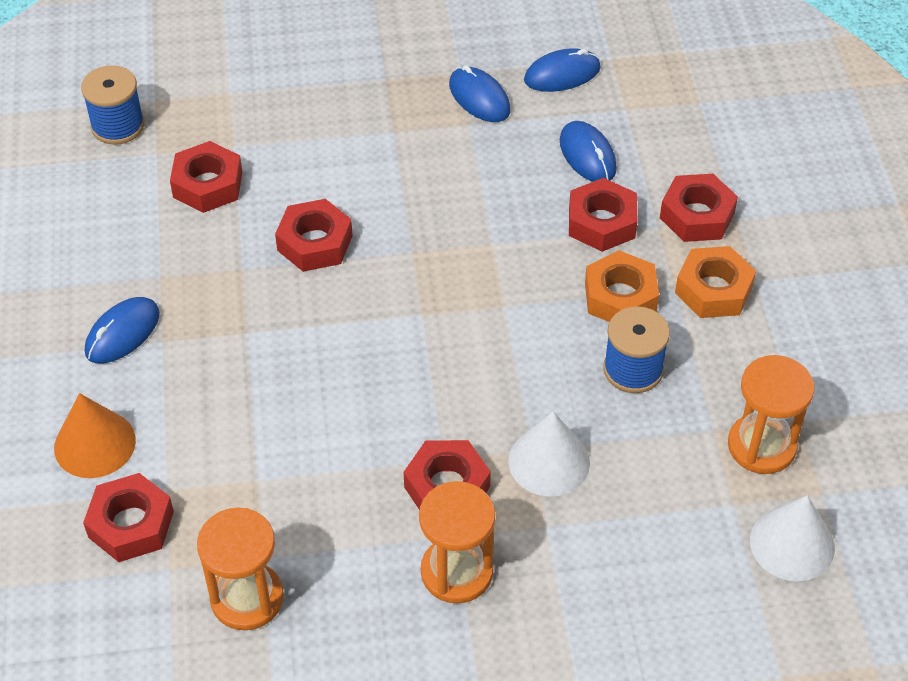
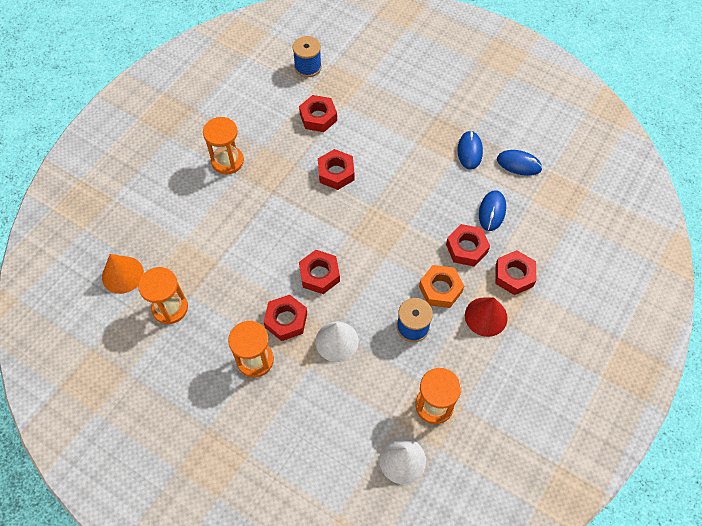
camera: 40 degrees right, 10 degrees up
(95, 444) = (176, 201): orange cone -> orange cone (122, 274)
(122, 333) = (227, 161): blue mouse -> orange hourglass
(131, 524) = (158, 245): red nut -> red nut (319, 274)
(713, 290) = (486, 316): orange nut -> red cone

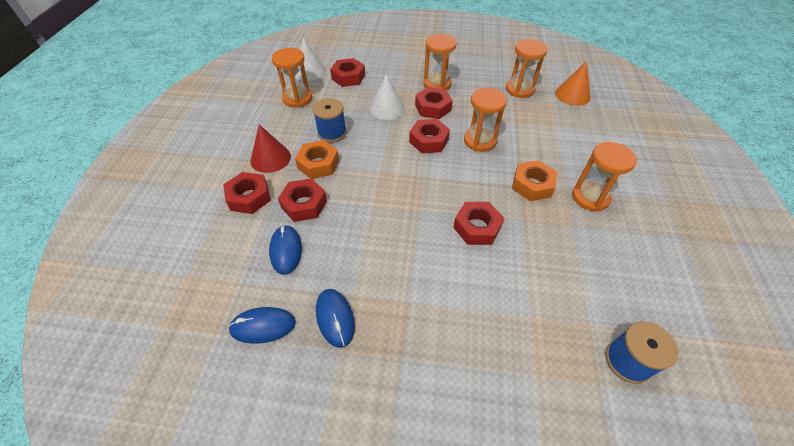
camera: 155 degrees right, 10 degrees down
(263, 189) = (532, 185): none -> orange nut
(271, 254) = (479, 141): none -> orange hourglass
(318, 117) = (548, 286): red nut -> red nut (348, 77)

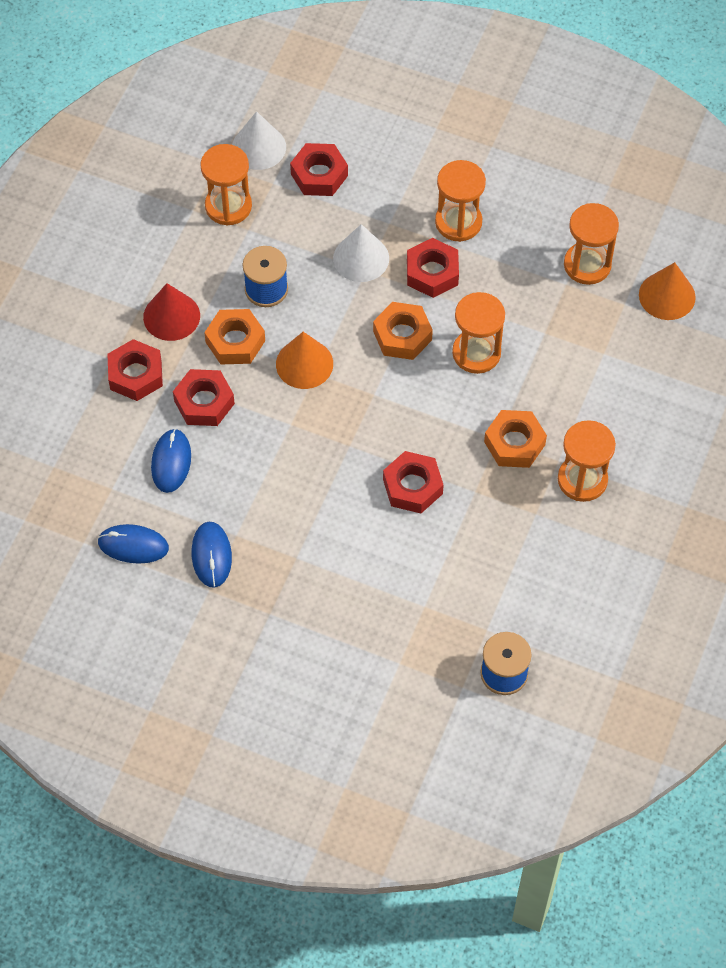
camera: 15 degrees right, 10 degrees up
(370, 167) = (304, 364): none -> orange cone
(429, 141) = (402, 335): red nut -> orange nut

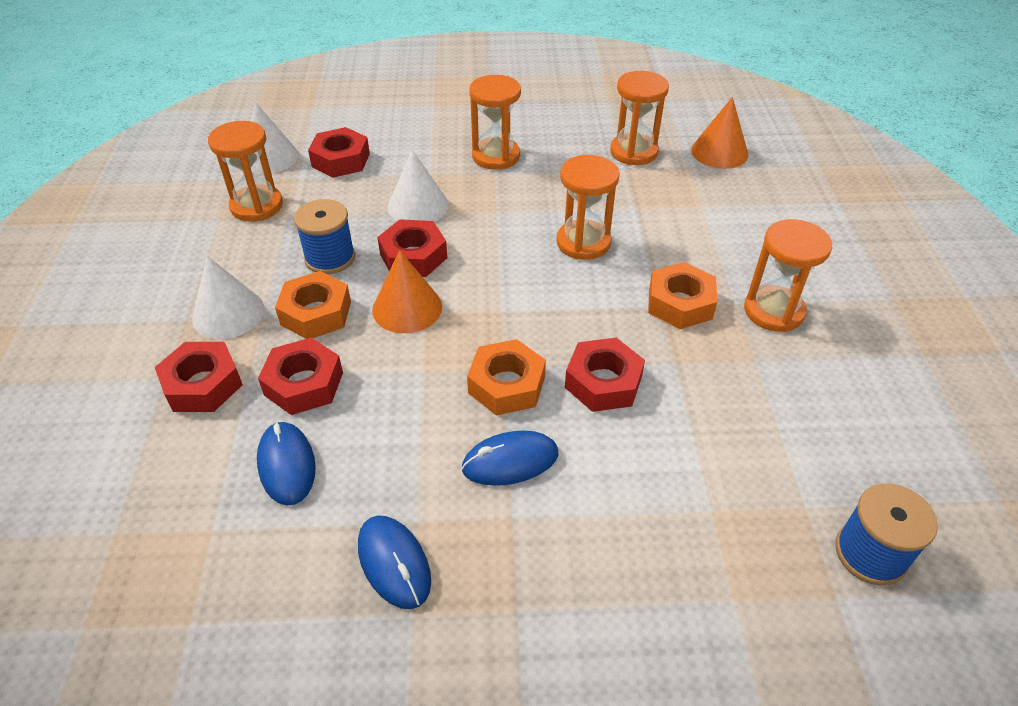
camera: 25 degrees left, 15 degrees down
(133, 545) = (271, 596): blue mouse -> blue mouse (510, 461)
(171, 316) = (228, 313): red cone -> white cone
(402, 335) = (499, 252): orange nut -> orange nut (506, 385)
(432, 272) = (496, 196): red nut -> red nut (413, 256)

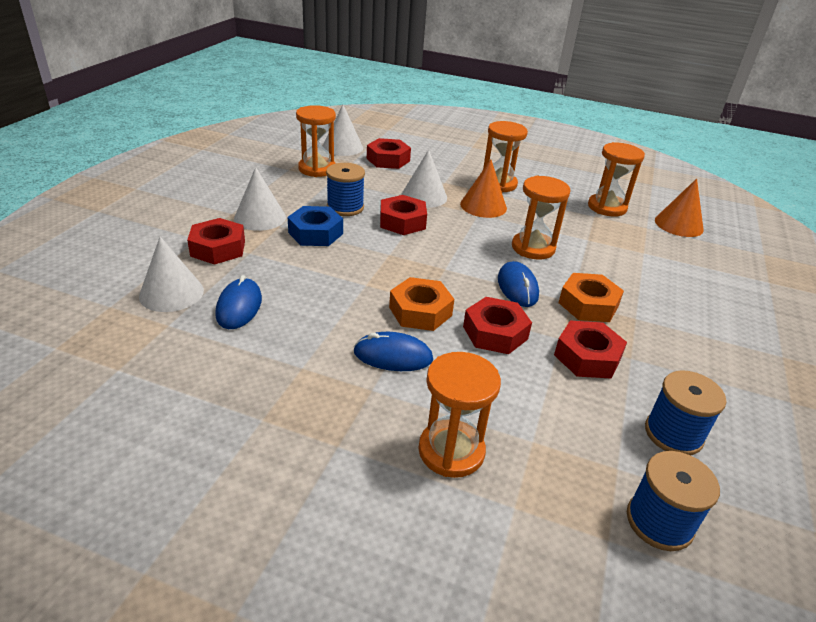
camera: 20 degrees right, 10 degrees down
(185, 479) = (171, 293): none -> white cone
(304, 384) = (281, 267): red nut -> red nut (587, 357)
(316, 313) = (315, 233): orange nut -> blue nut
(394, 563) = (270, 385): blue mouse -> blue mouse (517, 287)
(407, 308) = (378, 248): orange cone -> orange cone (483, 206)
(773, 311) = (666, 332): orange hourglass -> orange hourglass (451, 451)
(837, 441) = (673, 434): none -> blue spool

